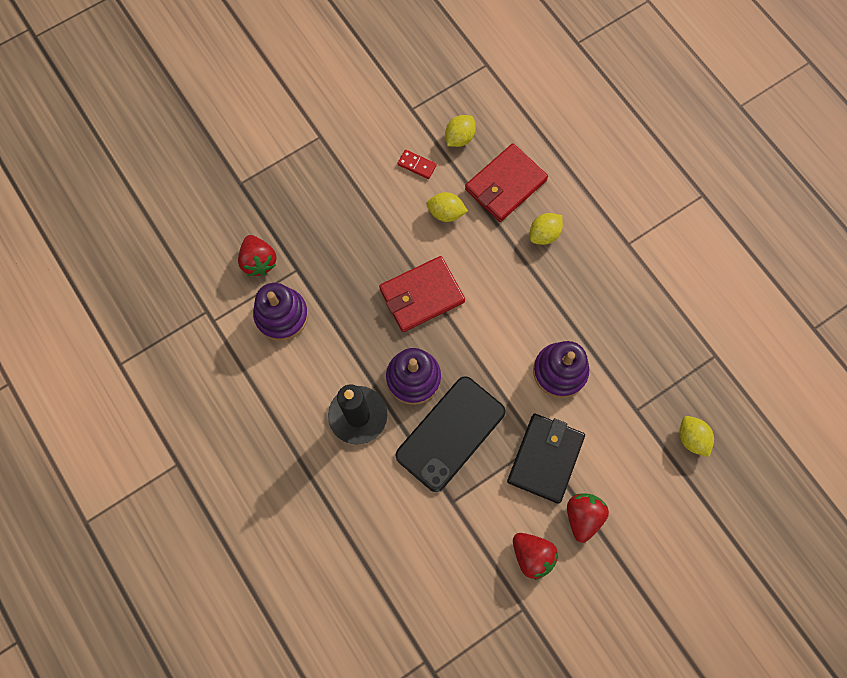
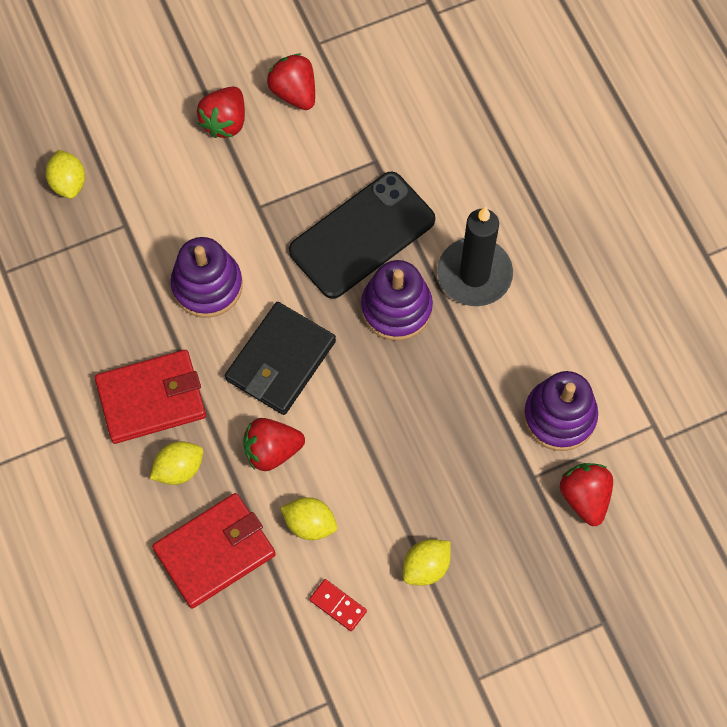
camera: 170 degrees left, 5 degrees down
(421, 295) = (366, 412): red wallet -> red wallet (151, 399)
(459, 138) = (265, 639): yellow lemon -> yellow lemon (426, 567)
(482, 257) = (272, 450): none -> red strawberry
(545, 458) = (252, 189): black wallet -> black wallet (280, 360)

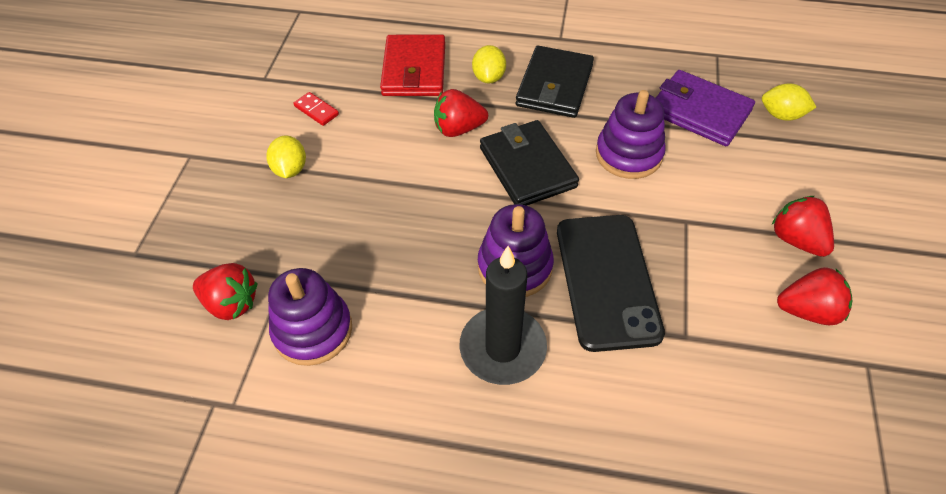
camera: 125 degrees right, 15 degrees down
(107, 252) = (699, 111): none -> purple wallet
(151, 399) = (554, 85): red wallet -> black wallet
(272, 450) = (458, 129): red strawberry -> red strawberry turned 120 degrees counterclockwise
(310, 524) = (385, 123): yellow lemon -> none
(338, 605) = (316, 110): red domino -> red domino turned 60 degrees clockwise

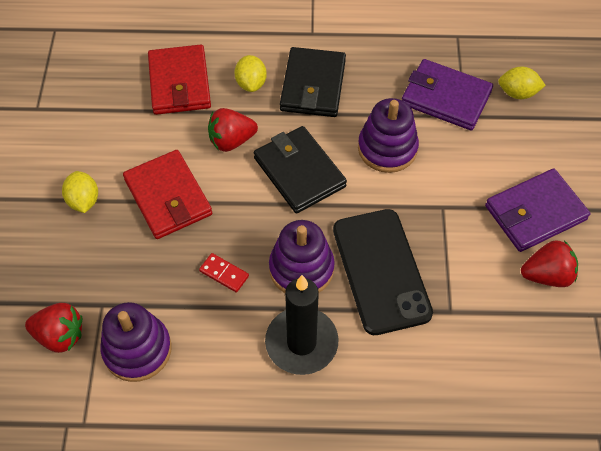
camera: 10 degrees left, 5 degrees up
(316, 110) = (95, 137): red domino -> red domino (224, 274)
(380, 176) = (168, 197): none -> red wallet
(796, 240) = (535, 212): red strawberry -> purple wallet

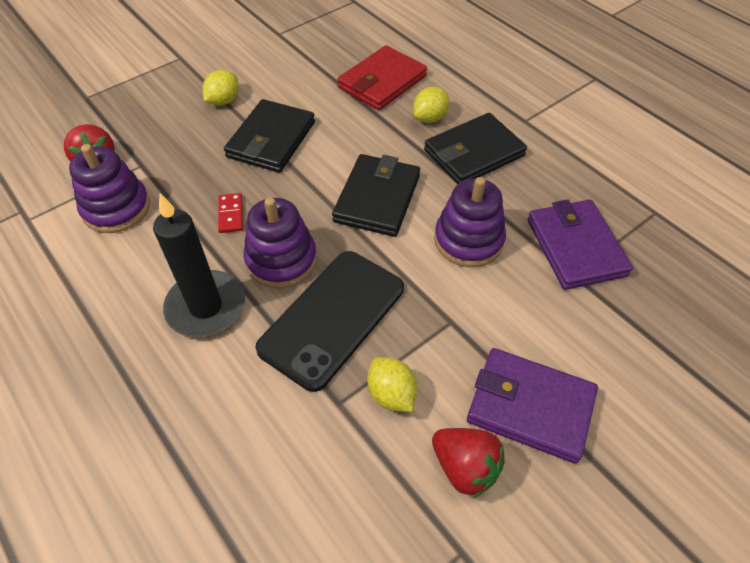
camera: 50 degrees right, 5 degrees down
(168, 197) = (271, 139): red wallet -> black wallet
(231, 141) = (362, 141): red strawberry -> none
(517, 93) = (654, 299): yellow lemon -> yellow lemon (391, 394)

